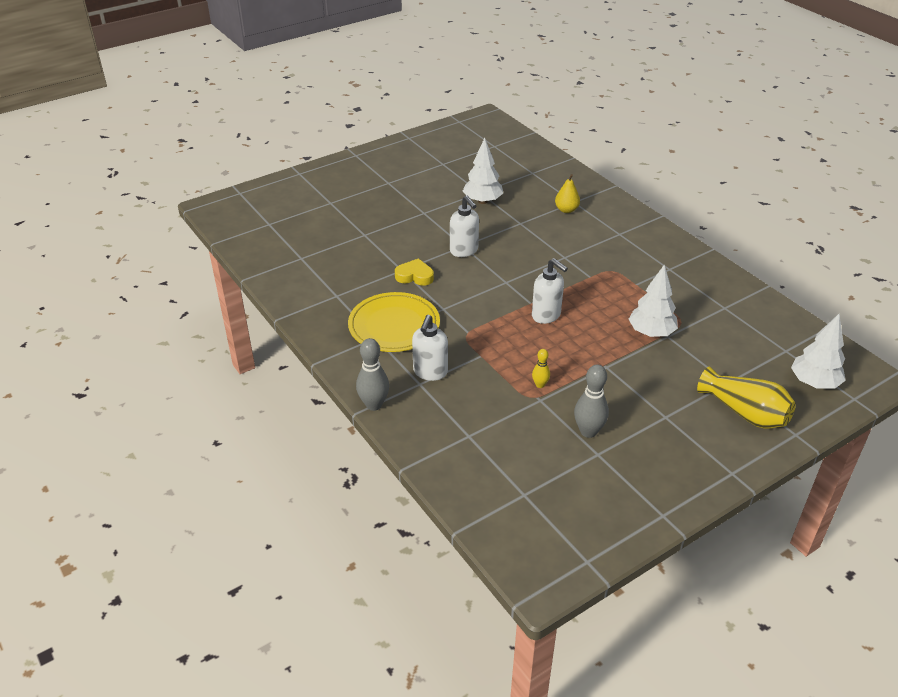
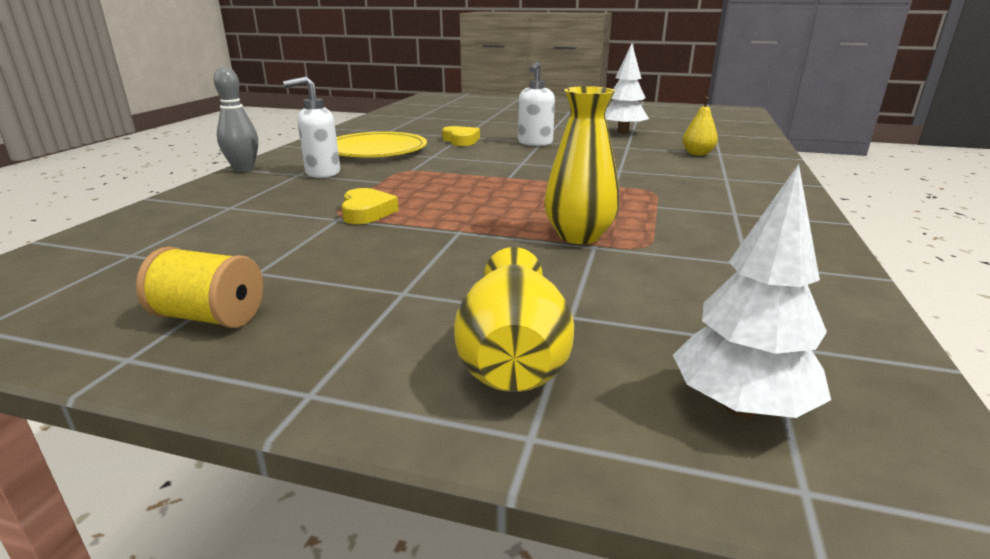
camera: 50 degrees right, 15 degrees down
(540, 385) = (367, 212): yellow bowling pin -> yellow heart
(546, 315) = (500, 186): white soap dispenser -> none
(588, 431) = (303, 255): grey bowling pin -> none
(641, 482) = (210, 317): none -> yellow spool
(651, 333) = (579, 236): white tree -> yellow vase

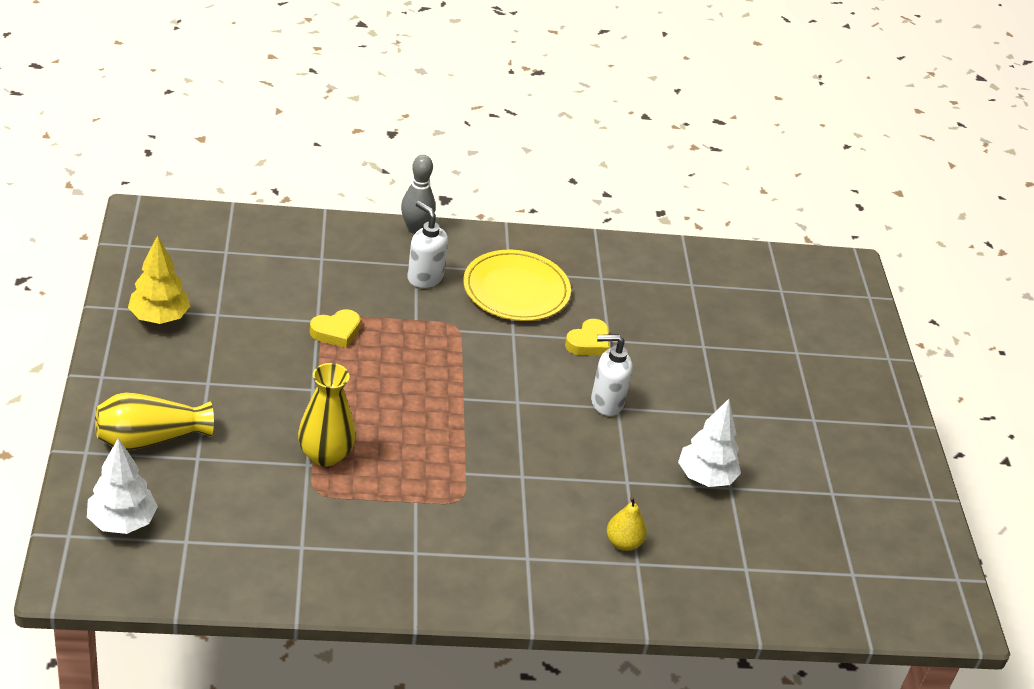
camera: 65 degrees right, 15 degrees up
(210, 317) = (159, 318): yellow spool -> yellow tree

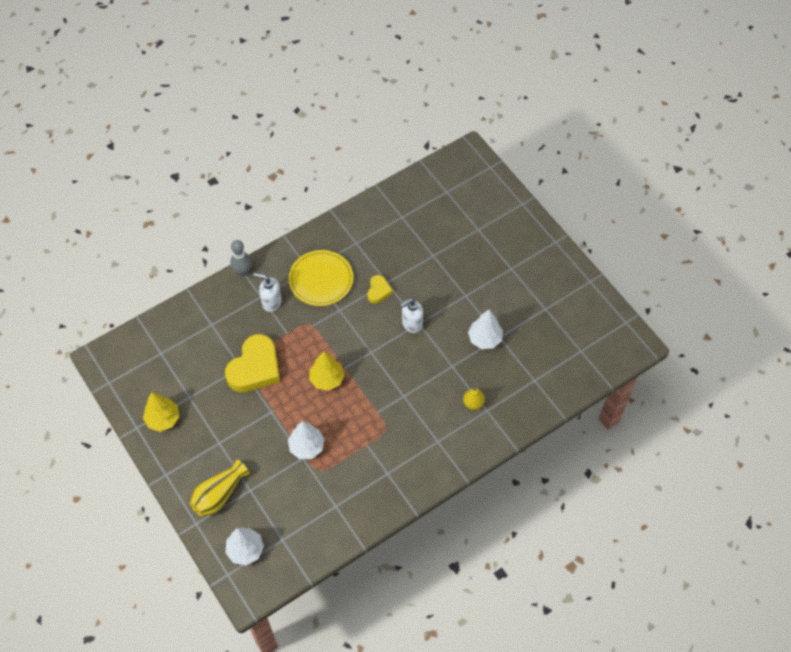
camera: 25 degrees left, 20 degrees up
(325, 455) = (306, 447): yellow vase -> white tree
(336, 332) = (255, 368): yellow heart -> yellow heart, size x2.03
(426, 397) = (327, 379): none -> yellow tree

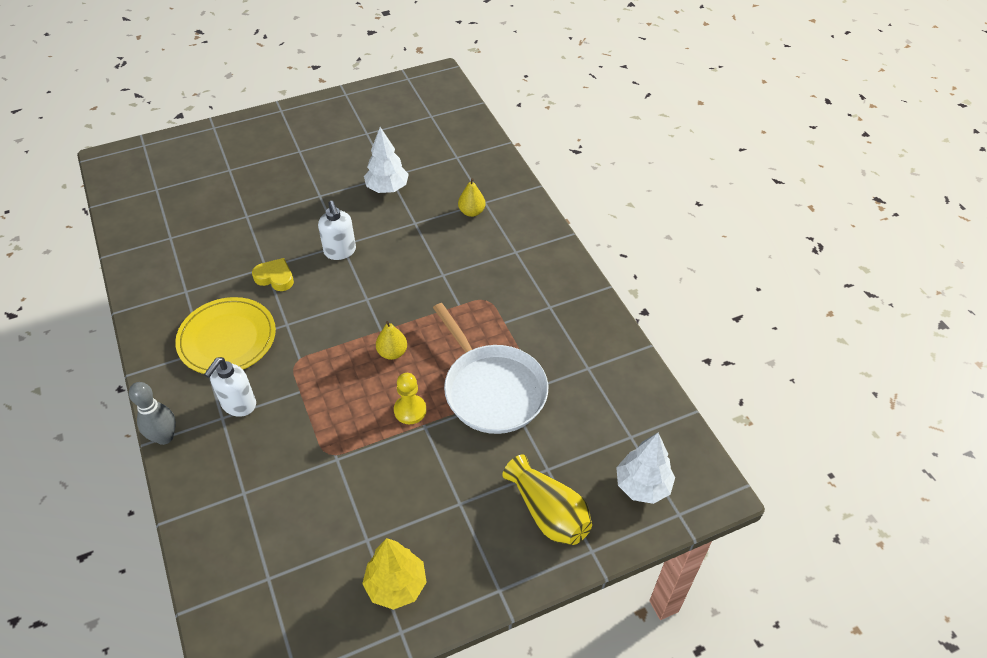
camera: 80 degrees left, 10 degrees down
(255, 368) = (344, 439): yellow heart -> none
(282, 400) = (410, 410): none -> yellow pawn
(306, 447) = (492, 390): white tree -> white pan
(327, 379) = (392, 352): yellow tree -> yellow pear

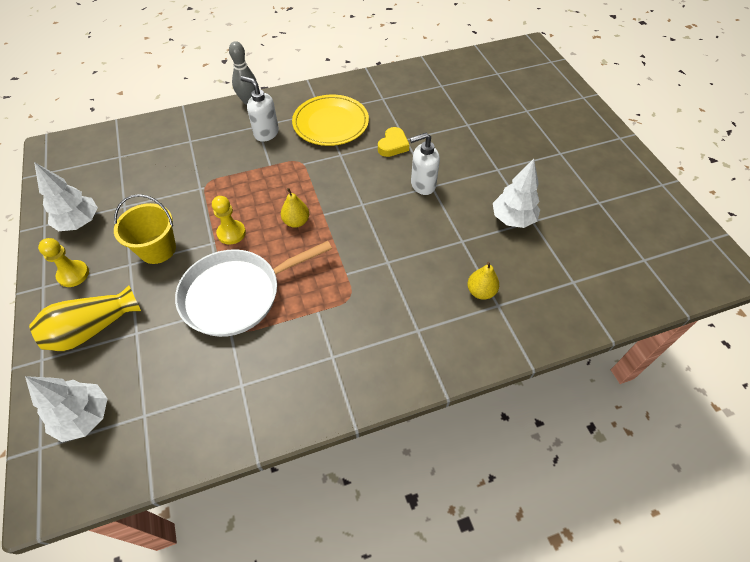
camera: 95 degrees right, 5 degrees up
(396, 585) = (79, 222): yellow tree -> white tree
(436, 479) = (157, 249): none -> yellow bucket
(479, 561) = (73, 274): none -> yellow pawn

